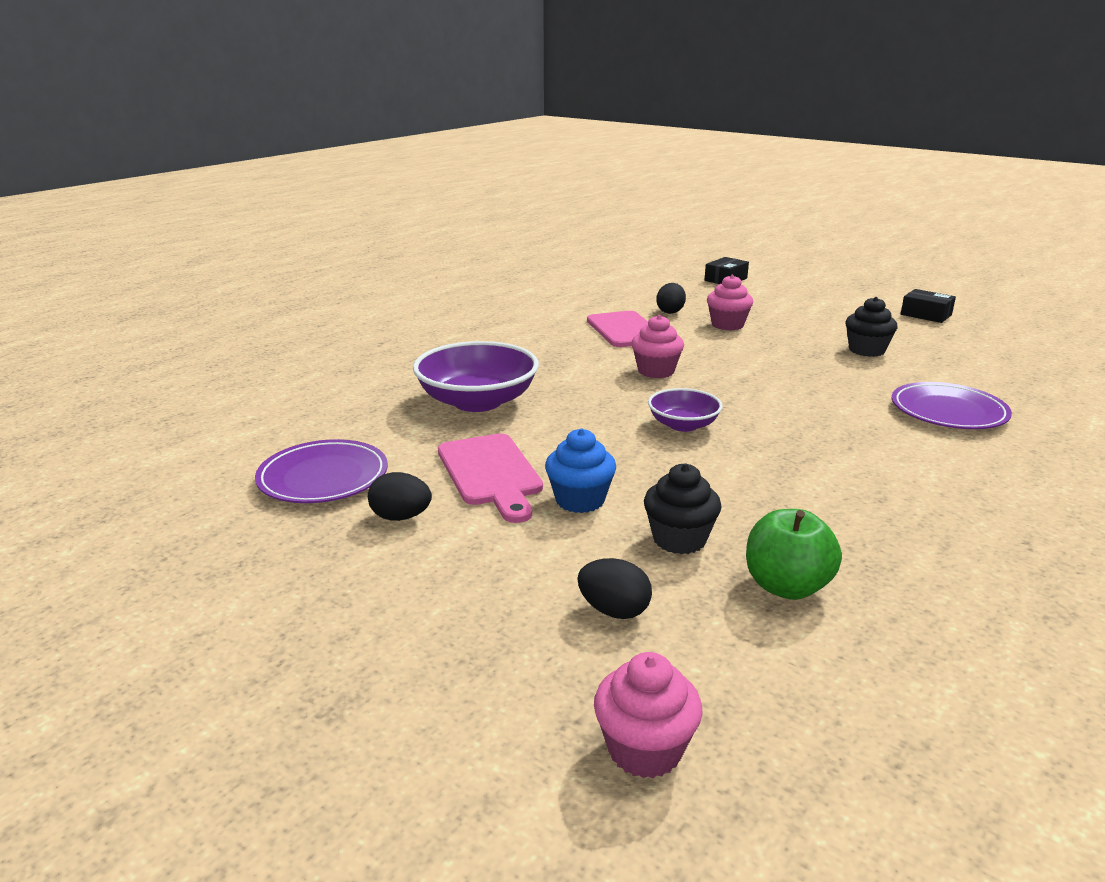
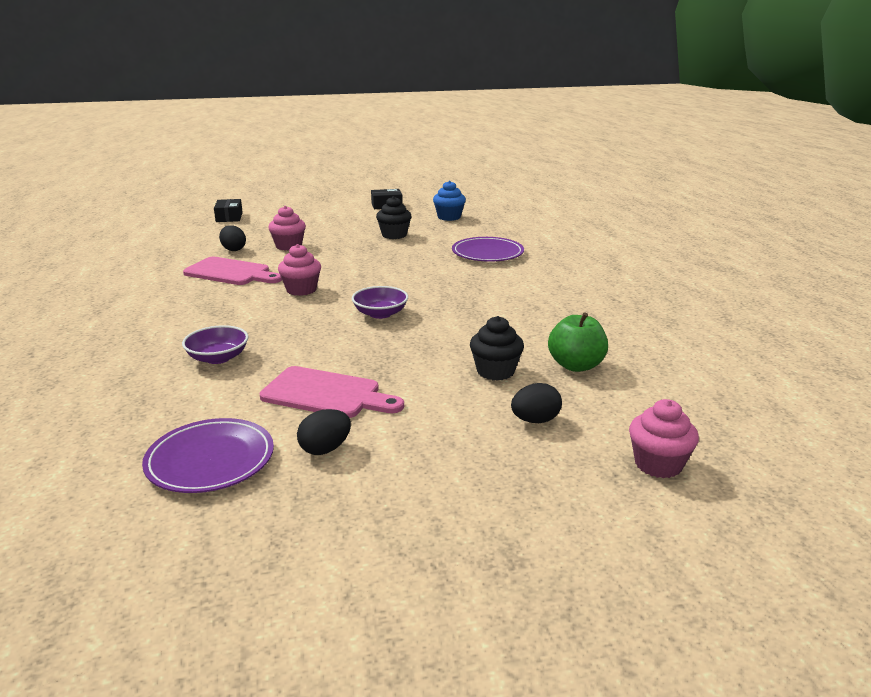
camera: 50 degrees left, 0 degrees up
(477, 401) = (218, 358): purple bowl -> purple bowl, size x0.56
(580, 500) = (409, 380): blue cupcake -> blue cupcake (449, 217)

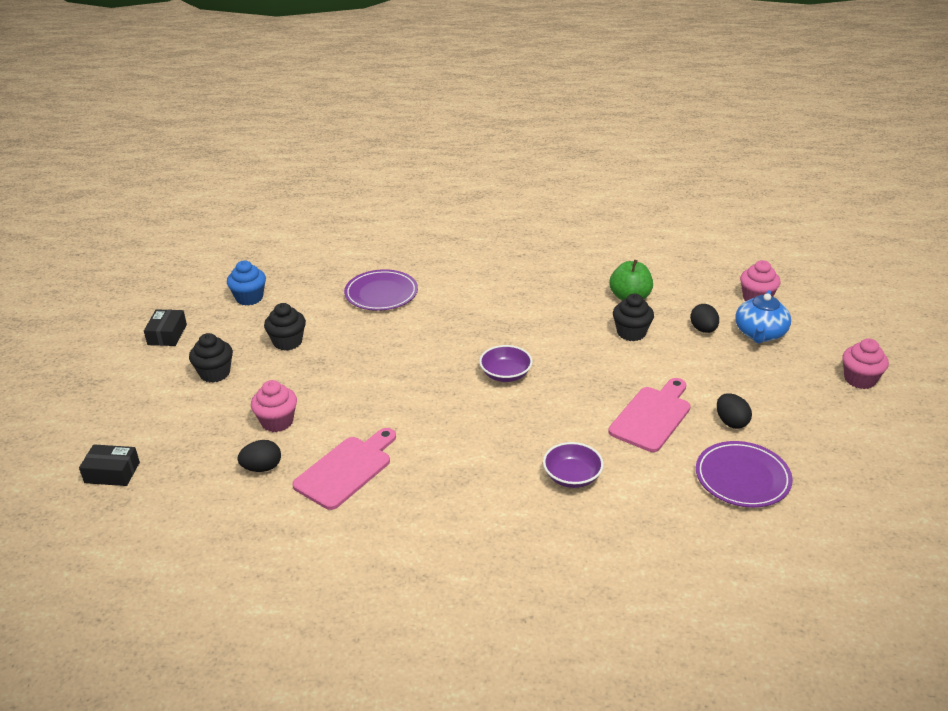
camera: 75 degrees left, 10 degrees up
(301, 290) = (425, 419): pink cupcake -> pink cupcake (860, 379)
(344, 223) = (215, 373): none -> black cupcake
(555, 469) = (760, 334): none -> blue teapot

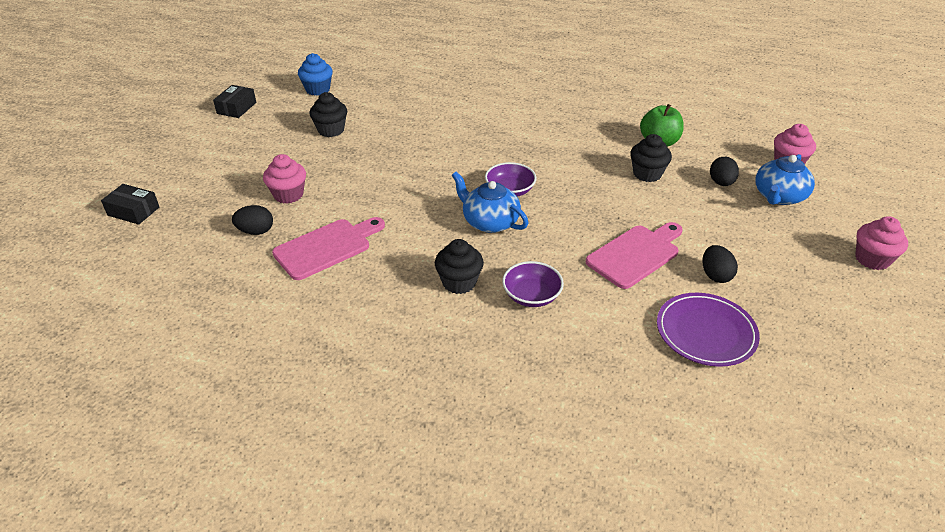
camera: 15 degrees right, 5 degrees up
(215, 373) = (258, 145): black cupcake -> black cupcake (459, 282)
(381, 294) = (430, 103): purple plate -> none
(500, 411) = (489, 222): none -> blue teapot

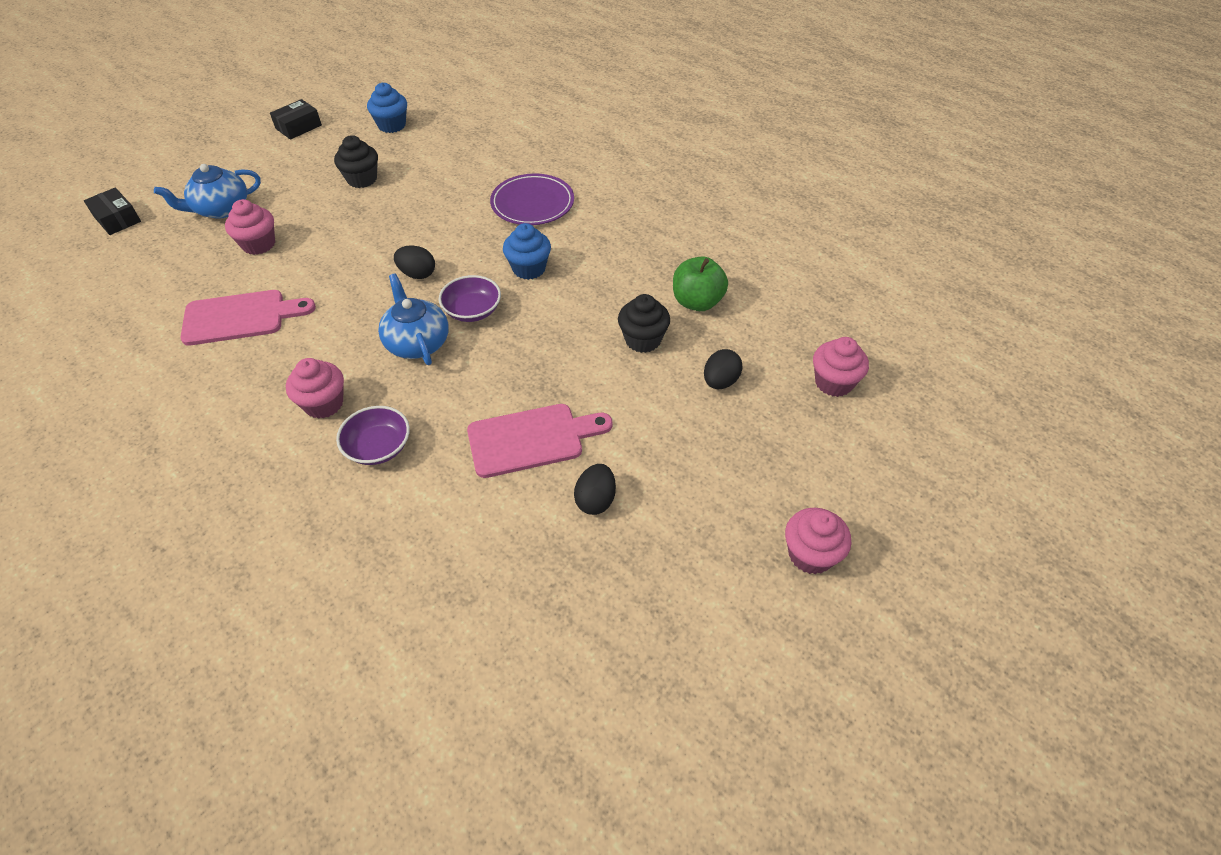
camera: 25 degrees right, 10 degrees up
(256, 231) = (196, 277): black egg -> black egg (417, 274)
(459, 282) = (324, 404): black cupcake -> pink cupcake
(523, 153) = (529, 268): none -> blue cupcake
(705, 332) = (516, 567): purple plate -> purple plate (532, 203)
(779, 196) = (775, 425): blue teapot -> blue teapot (221, 209)

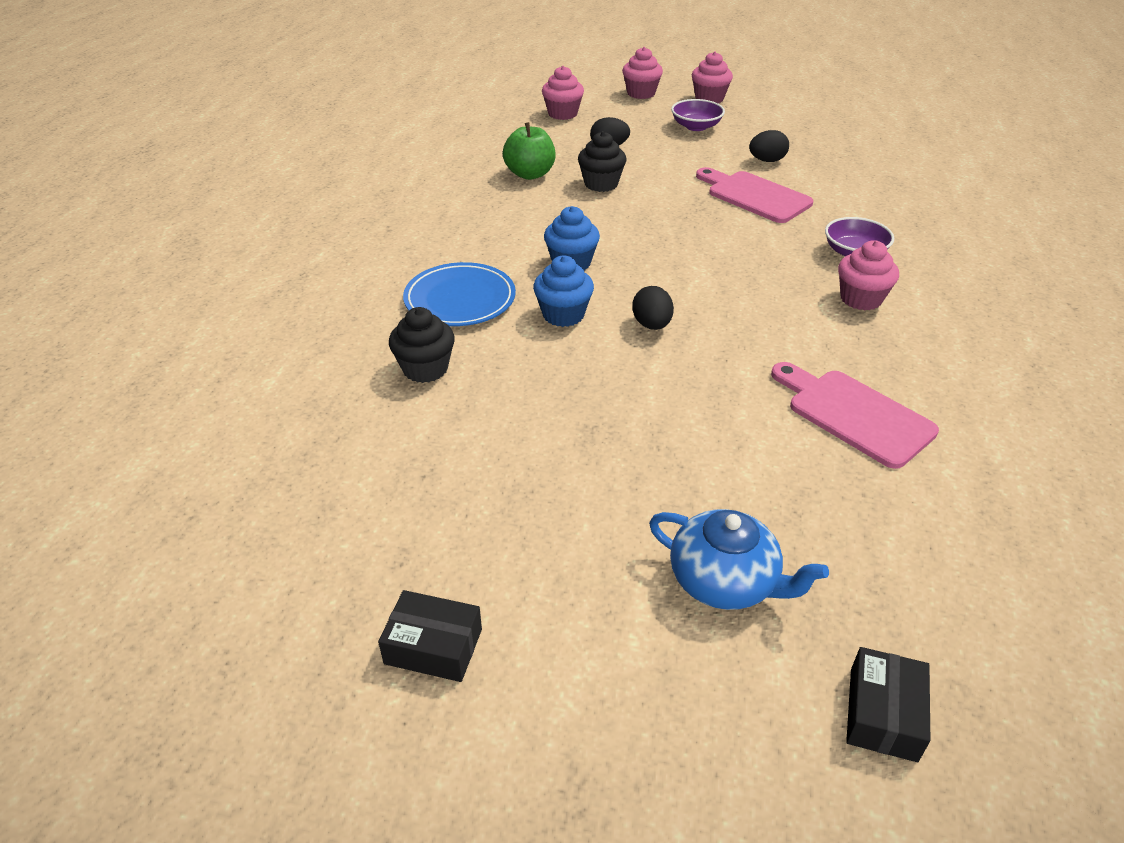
camera: 120 degrees left, 10 degrees down
(259, 244) = (743, 482): pink cupcake -> pink cupcake (641, 93)
(362, 179) = (524, 464): black cupcake -> black cupcake (425, 369)
(392, 125) = (354, 513): blue cupcake -> blue cupcake (563, 315)
(417, 342) = (736, 283): blue teapot -> none
(472, 311) = (662, 271): purple bowl -> purple bowl (696, 126)
(532, 203) = (460, 299): purple plate -> blue plate

